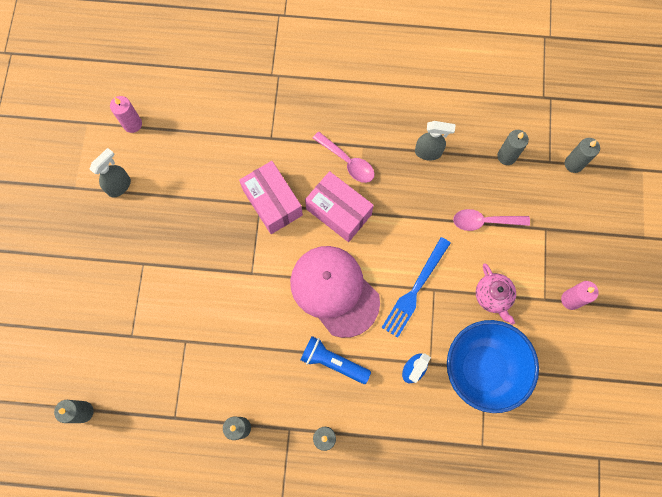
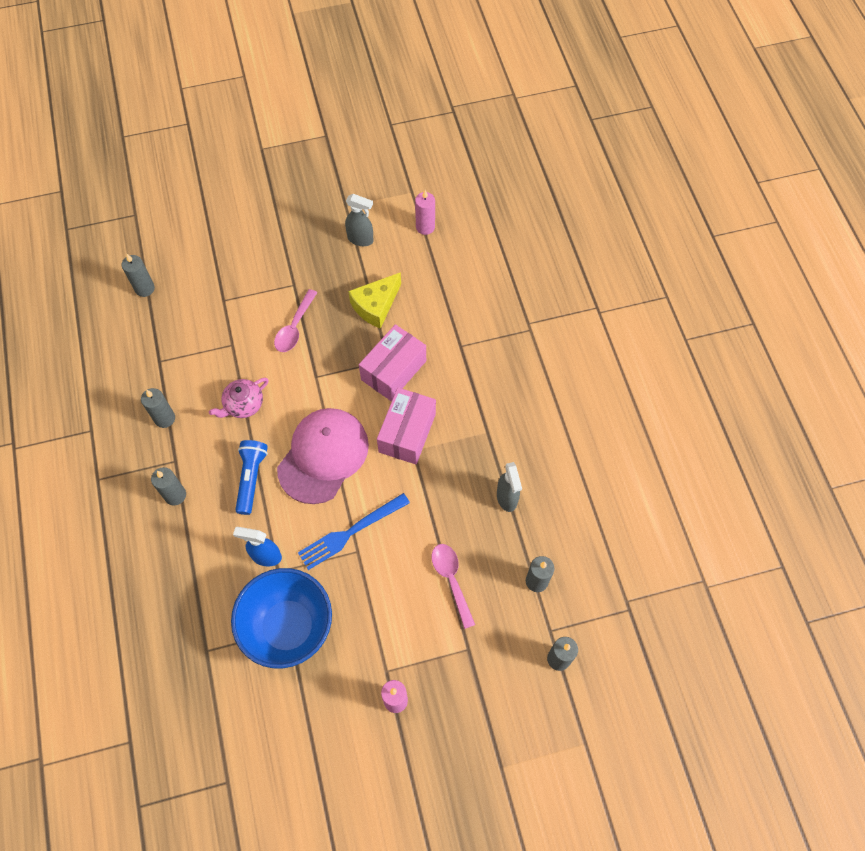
camera: 70 degrees right, 10 degrees down
(199, 196) = (375, 306): none -> yellow cheese
(347, 162) = (464, 423): pink spoon -> pink spoon (294, 327)
(415, 290) = (350, 532): blue fork -> blue fork turned 45 degrees counterclockwise
(493, 296) = (370, 614): pink teapot -> pink teapot (243, 404)

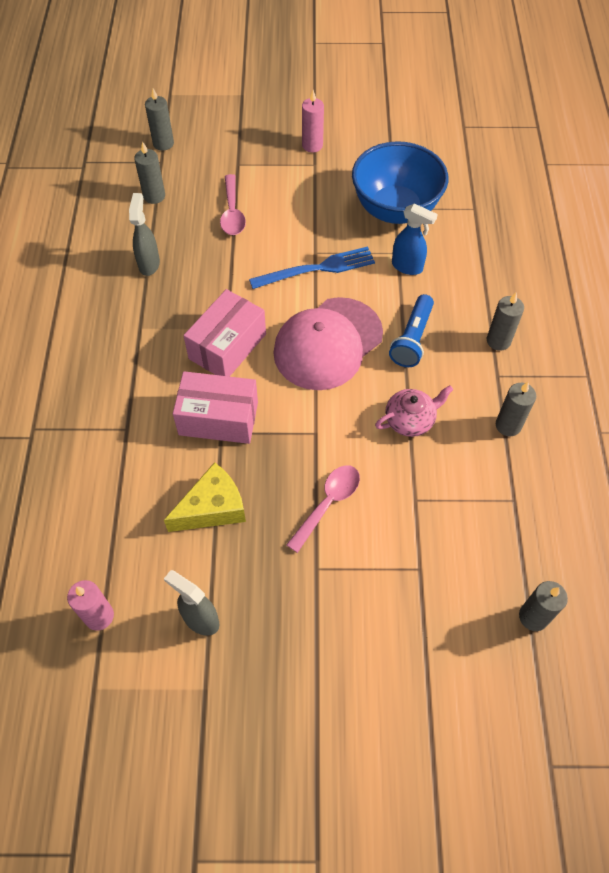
camera: 165 degrees left, 5 degrees down
(393, 370) = (218, 418): pink box -> pink box turned 45 degrees clockwise

